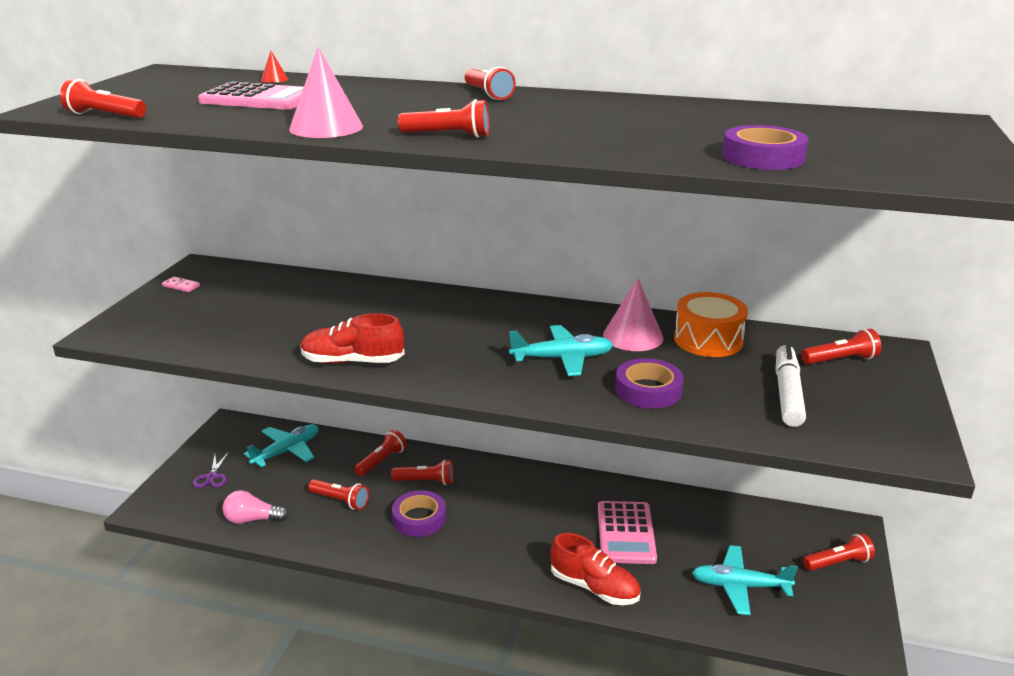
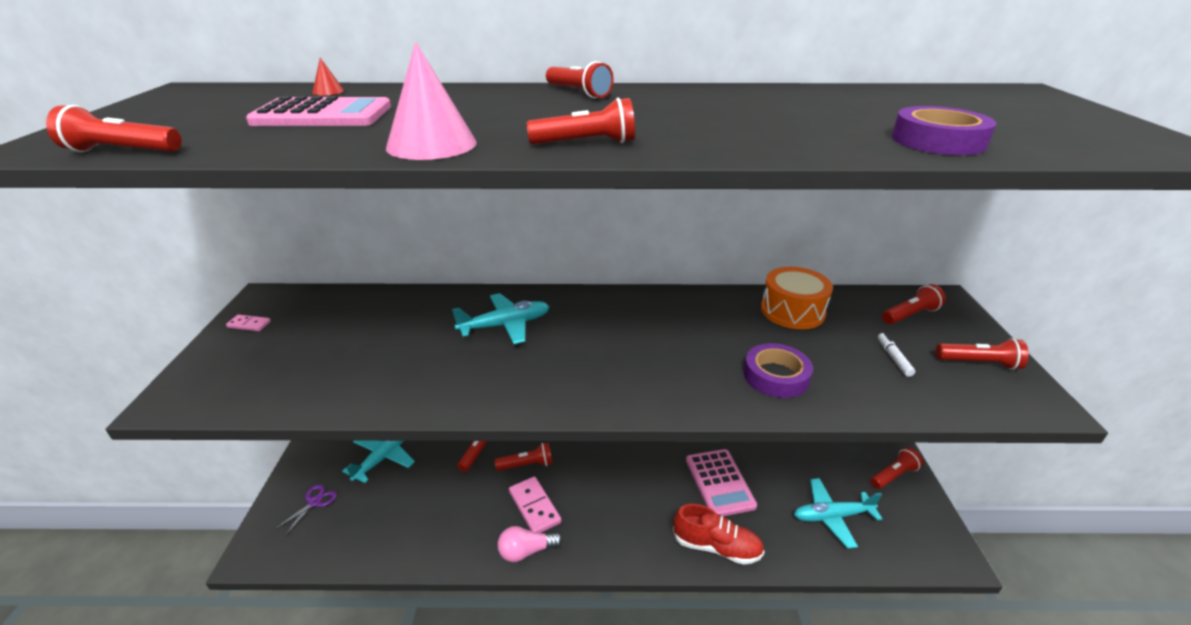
camera: 15 degrees left, 5 degrees up
(212, 477) = (314, 502): purple scissors -> purple scissors turned 135 degrees counterclockwise
(253, 519) = (370, 544): pink light bulb -> pink light bulb (526, 551)
(340, 500) = (453, 503): red flashlight -> red flashlight (979, 363)
(352, 361) = (473, 391): red shoe -> none
(419, 518) = (534, 507): purple tape -> pink domino
(562, 358) = (679, 353): turquoise plane -> turquoise plane (505, 325)
(633, 336) = (727, 317): pink cone -> none
(787, 393) = (893, 358): white marker -> white marker, size x0.51

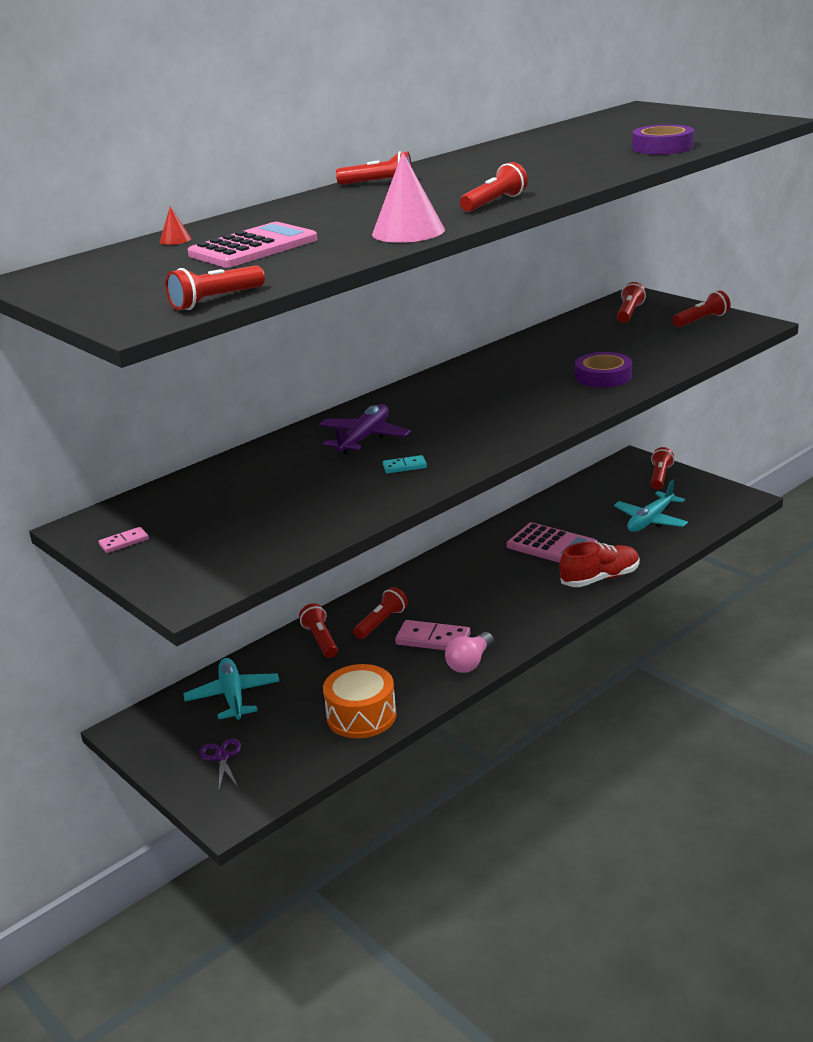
camera: 40 degrees left, 5 degrees down
(476, 373) = (404, 466): none -> turquoise domino
(505, 325) = (364, 438): turquoise plane -> purple plane
(792, 311) = (554, 341): orange drum -> orange drum (361, 716)
(893, 358) = (654, 338): white marker -> none

